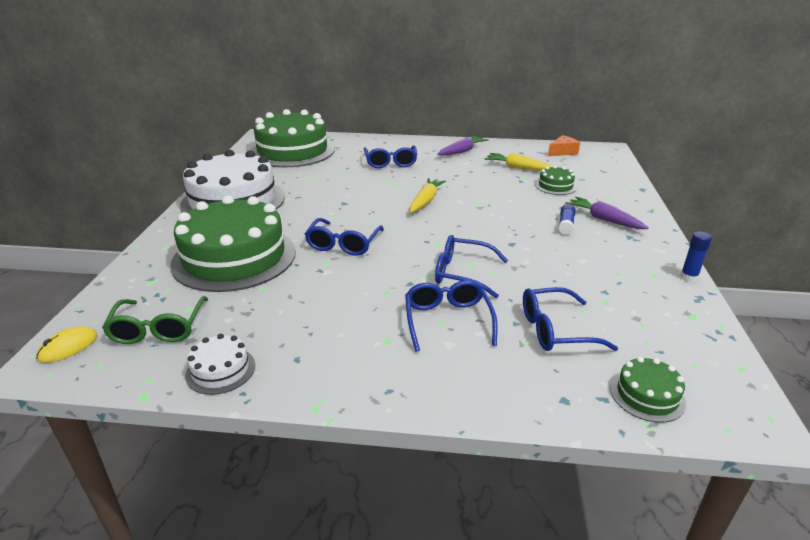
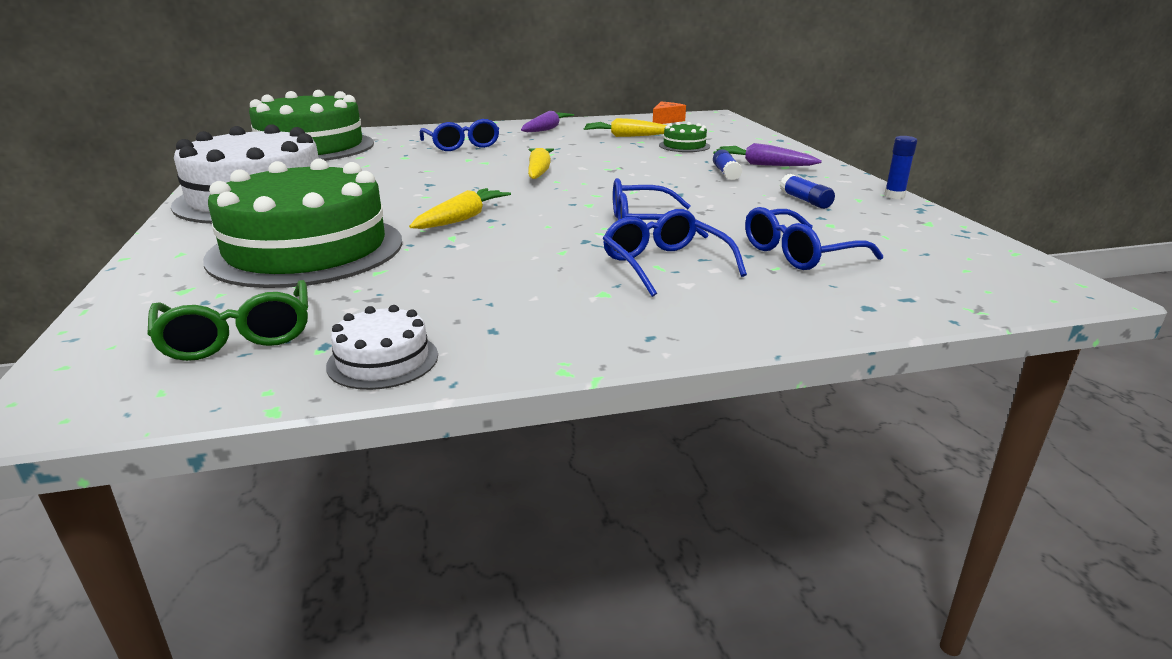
camera: 20 degrees left, 5 degrees down
(68, 347) = (81, 382): yellow mouse -> none
(343, 244) = (462, 219): blue glasses -> yellow carrot
(606, 269) = (805, 200): none -> blue glue stick
(647, 395) = (948, 288): green cake -> none

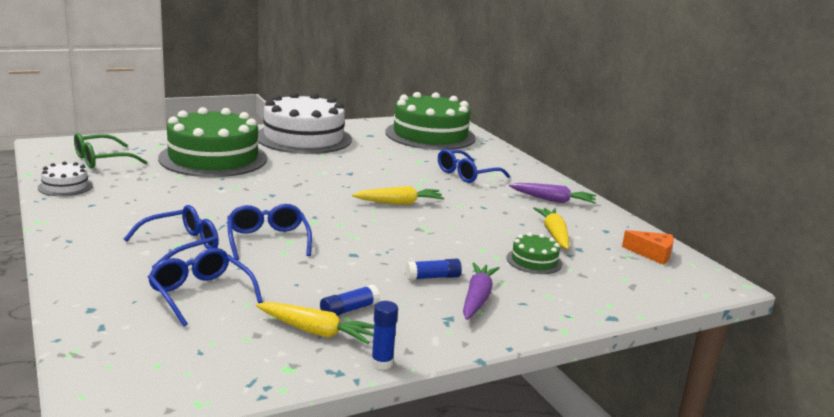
camera: 75 degrees right, 5 degrees down
(462, 219) = (272, 187): yellow carrot -> yellow carrot (316, 331)

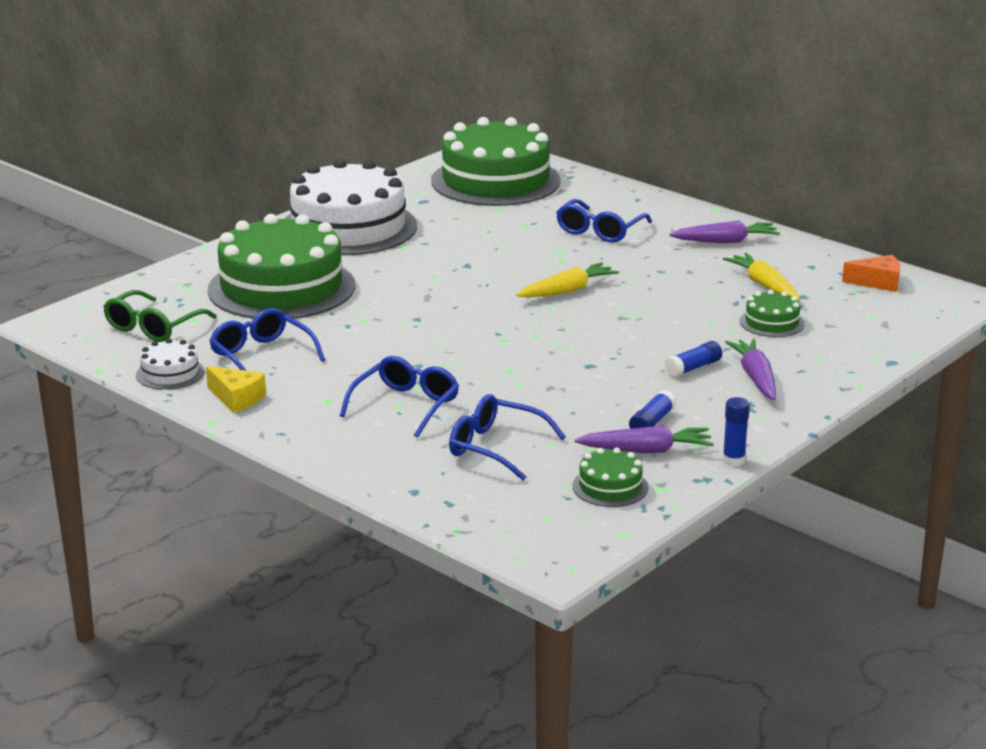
camera: 20 degrees left, 5 degrees up
(79, 211) = (237, 398): none -> yellow cheese
(247, 354) = (610, 487): none -> green cake
(267, 240) = (484, 374): blue glasses -> blue glasses (261, 356)
(316, 331) = (646, 450): yellow carrot -> purple carrot

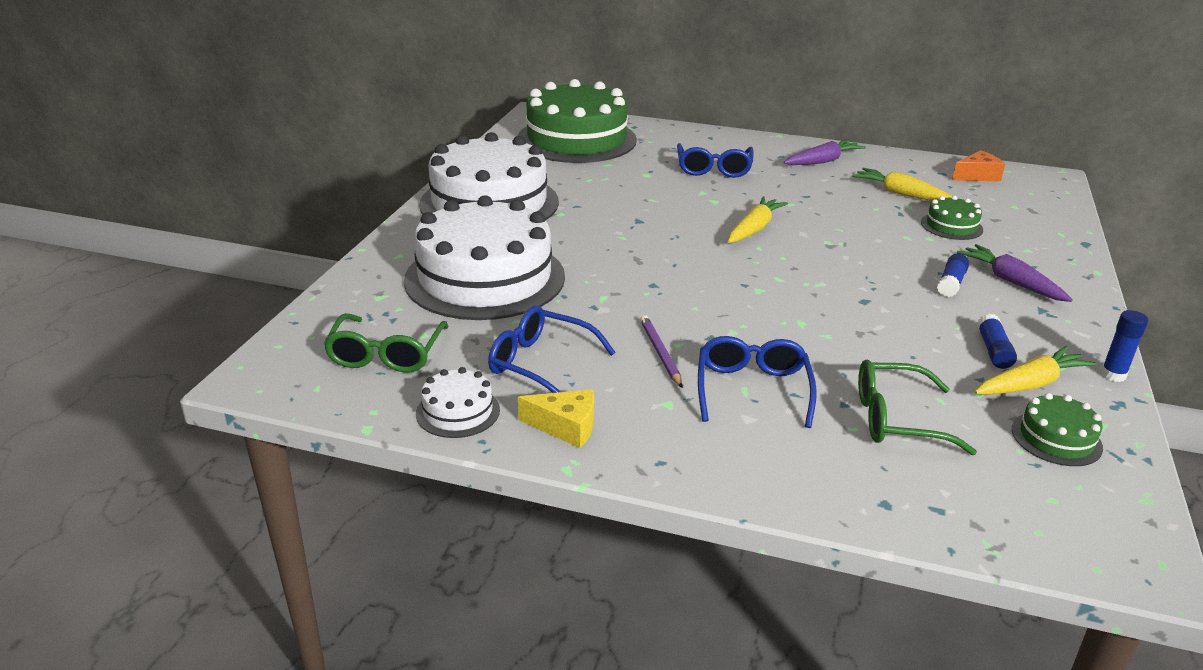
camera: 25 degrees left, 5 degrees up
(281, 288) = (485, 278): green cake -> white cake
(363, 368) = (660, 353): none -> purple pencil
(495, 447) = (896, 419): blue glasses -> green glasses
(646, 450) = (1030, 384): purple carrot -> yellow carrot

